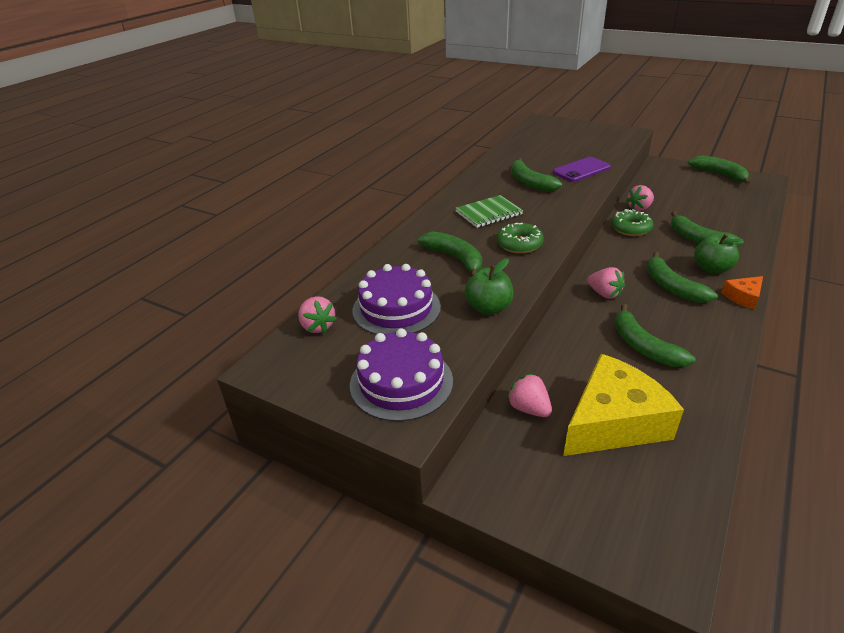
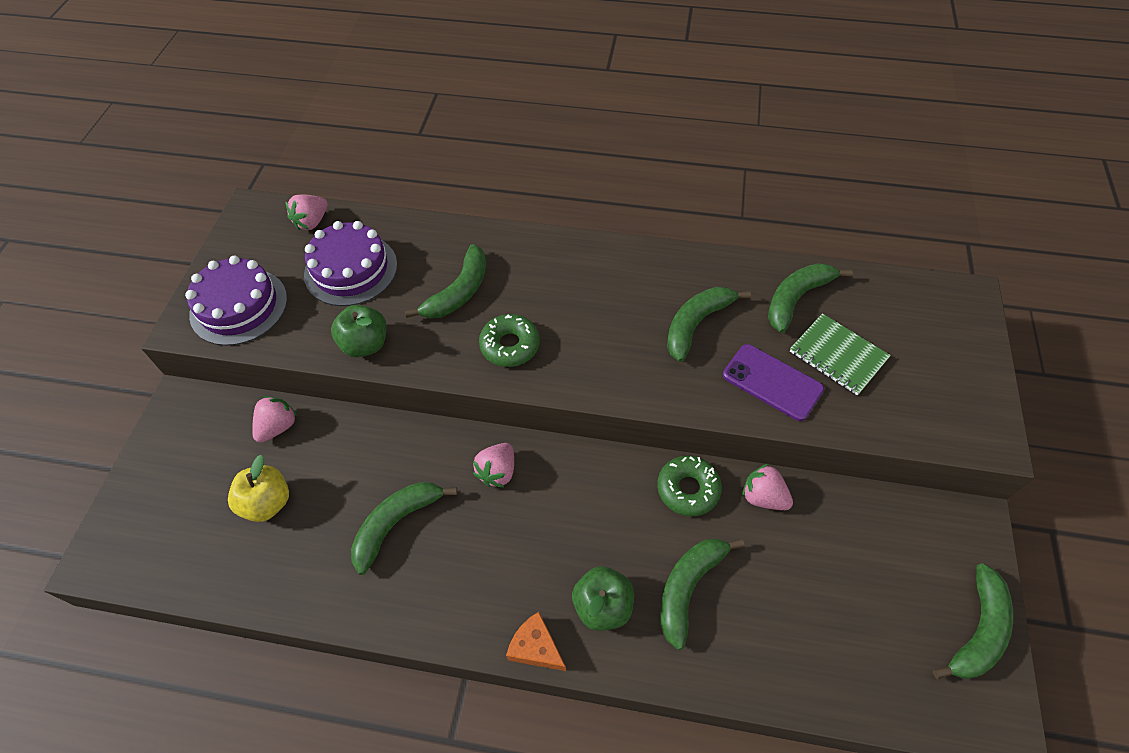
camera: 70 degrees right, 20 degrees up
(488, 213) = (582, 298): green notebook -> green notebook (838, 355)
(613, 422) = (267, 503): yellow cheese -> yellow apple
(672, 287) = (537, 552): green banana -> green banana (796, 299)

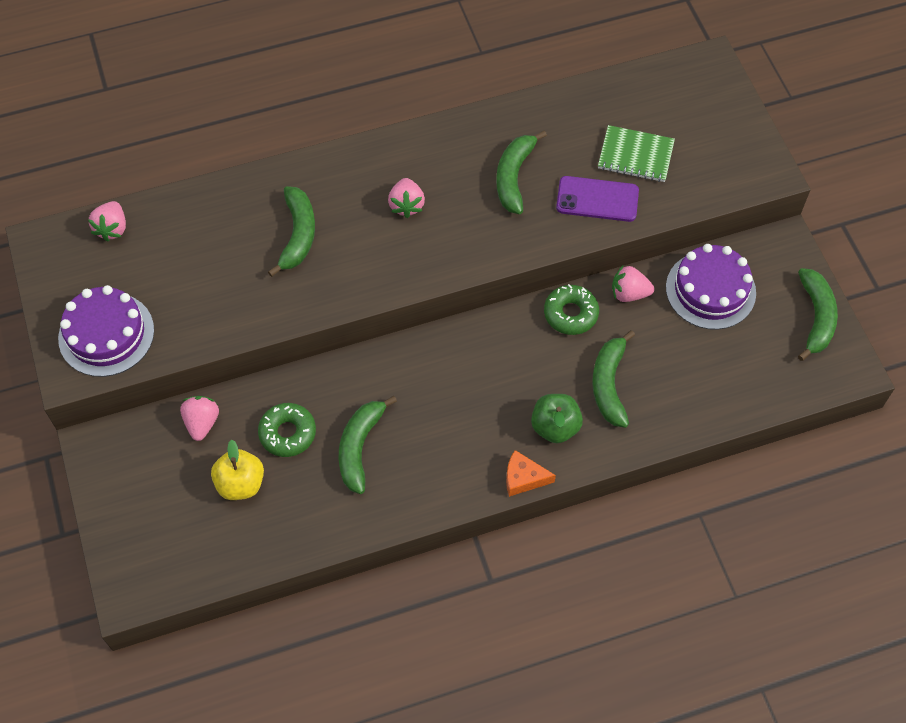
camera: 30 degrees left, 5 degrees up
(351, 269) = (185, 257): purple cake -> purple cake (710, 290)
(365, 344) = (248, 315): green apple -> none
(497, 472) = (414, 370): pink strawberry -> pink strawberry (406, 205)
(510, 345) = (373, 261): green donut -> green donut (287, 433)
(796, 299) = (581, 120): green banana -> none

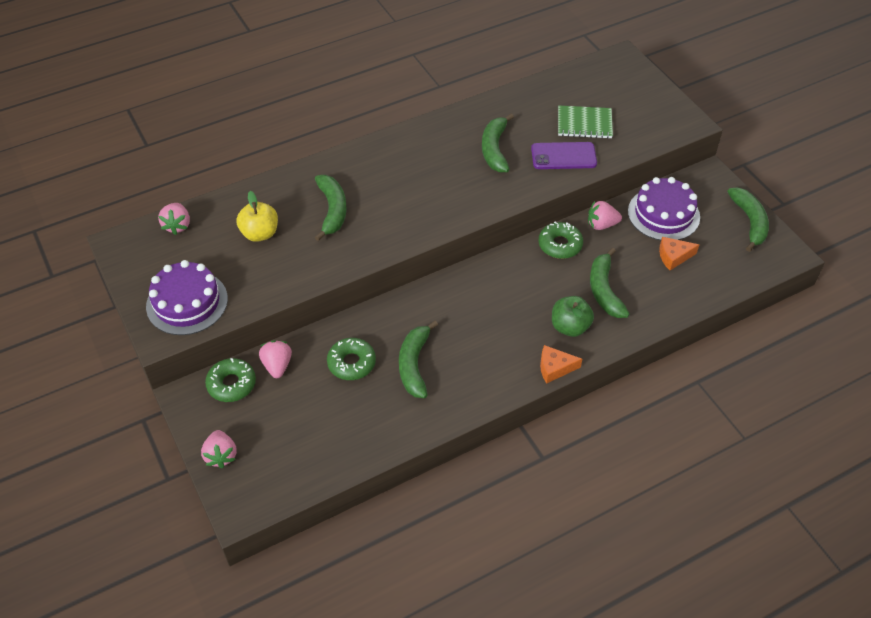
camera: 10 degrees left, 10 degrees down
(146, 438) = (231, 384): none -> green donut
(240, 483) = (320, 407): yellow apple -> yellow apple (260, 233)
(406, 205) = (415, 179): pink strawberry -> pink strawberry (221, 455)
(707, 351) = (673, 256): none -> orange cheese

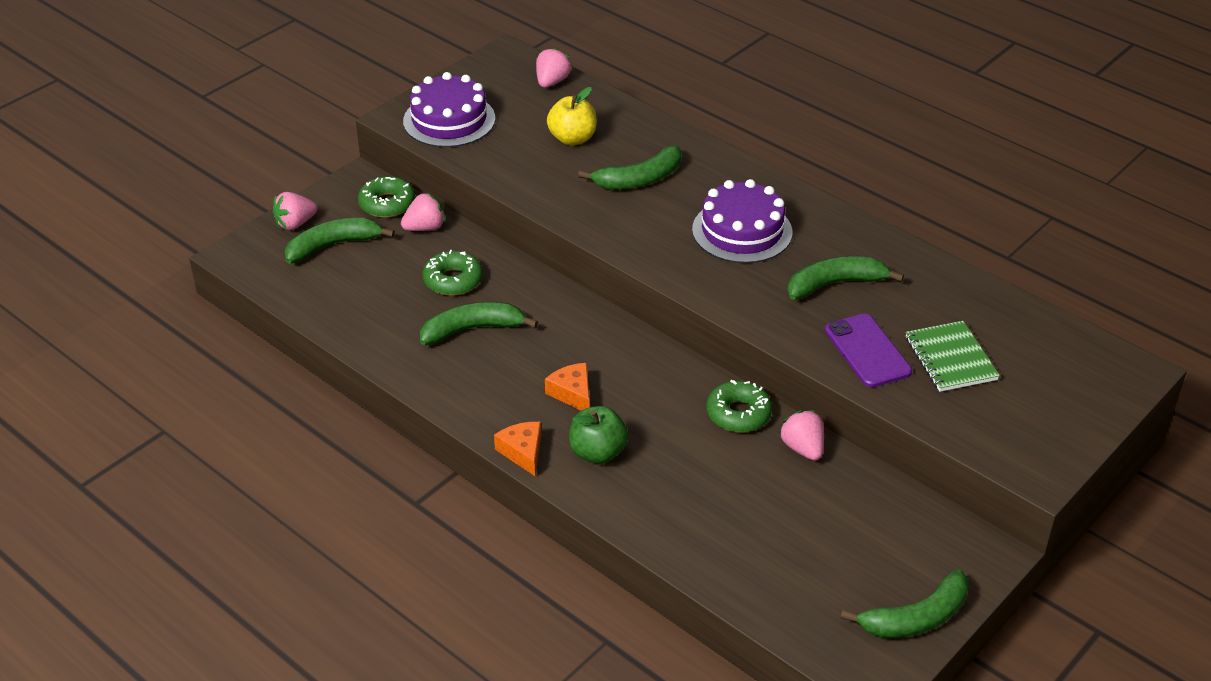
camera: 70 degrees right, 10 degrees down
(177, 225) = (552, 82): pink strawberry -> pink strawberry turned 135 degrees clockwise
(604, 290) = (680, 474): green banana -> green banana (333, 245)
(663, 214) = (867, 512): purple cake -> purple cake (742, 231)
(673, 256) = (786, 537): orange cheese -> orange cheese (572, 393)

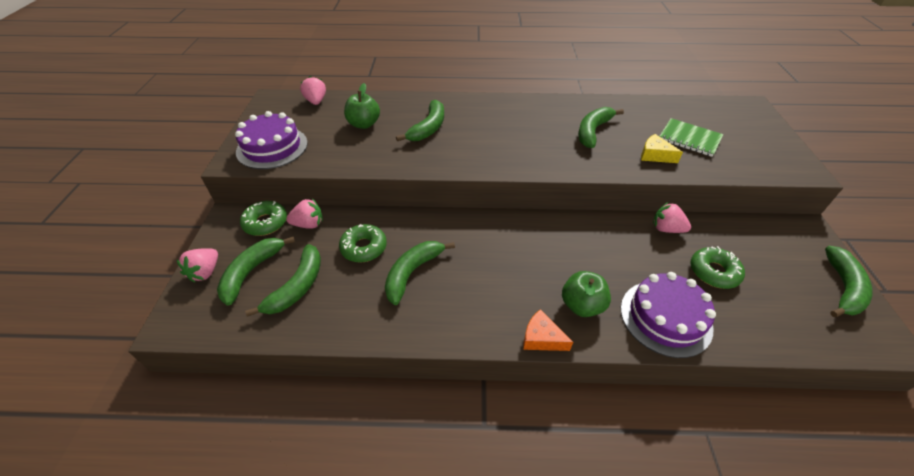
camera: 40 degrees left, 5 degrees up
(359, 281) = (297, 286): none -> green banana
(425, 228) = (309, 224): pink strawberry -> pink strawberry turned 60 degrees clockwise
(572, 138) = (364, 124): yellow apple -> green apple
(572, 393) = (520, 276): orange cheese -> none
(738, 414) = (614, 230): green donut -> green donut (713, 272)
(742, 231) = (515, 128): purple cake -> purple cake (665, 317)
(867, 351) = (655, 155): purple phone -> yellow cheese

